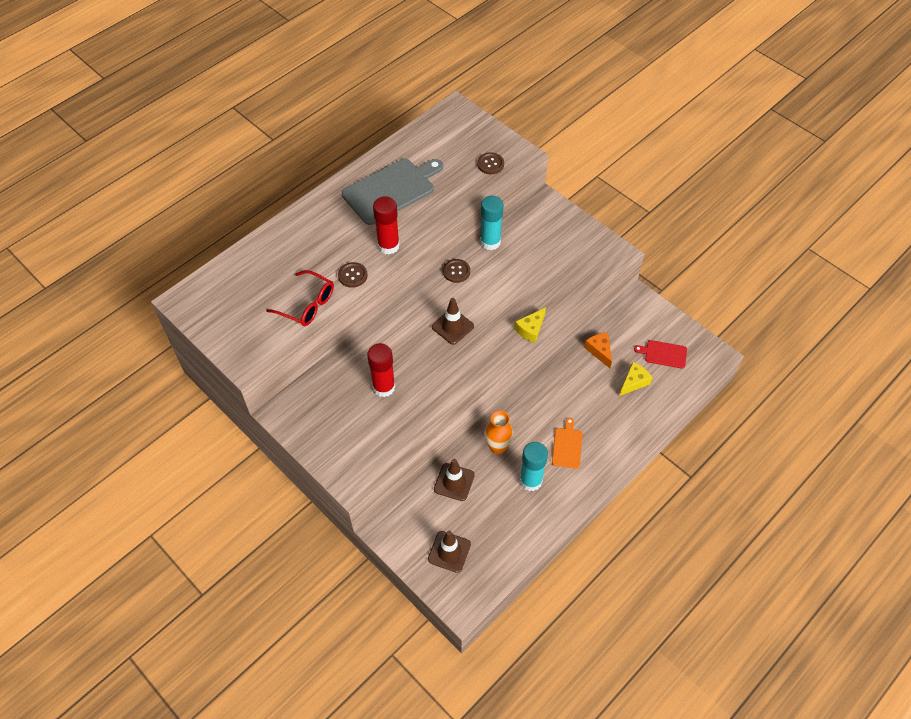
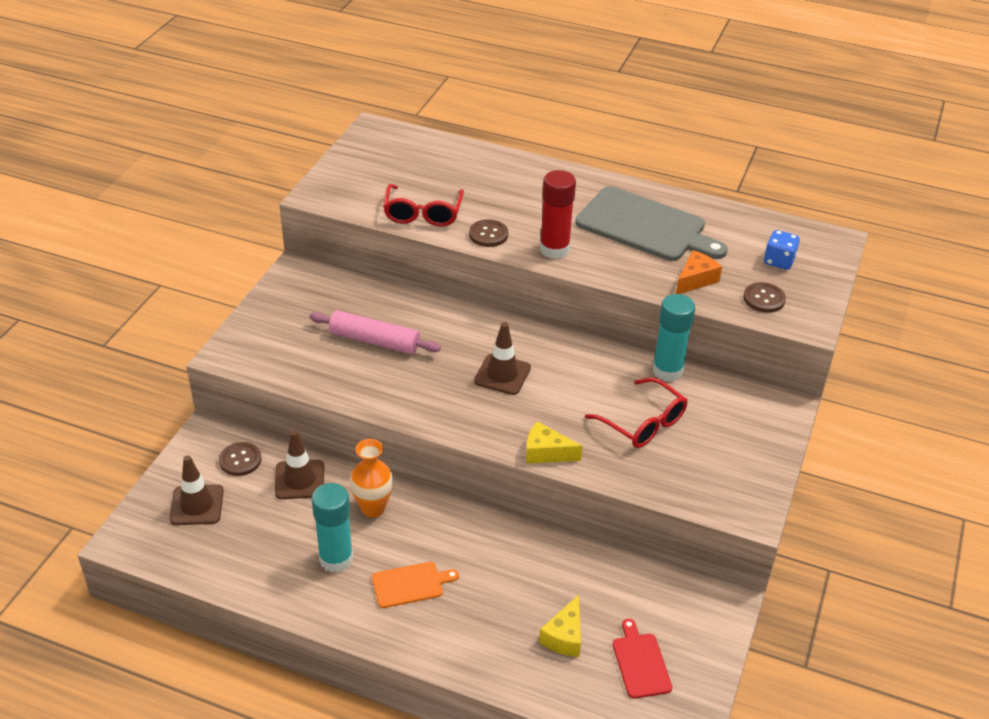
camera: 65 degrees right, 15 degrees down
(384, 387) = (374, 341): red glue stick -> pink rolling pin
(456, 271) = (594, 352): brown button -> brown button (240, 460)
(460, 142) = (779, 261): none -> blue dice
(528, 272) = (643, 423): none -> red glasses
(599, 351) = (596, 578): orange cheese -> orange cheese (695, 280)
(633, 382) = (564, 636): yellow cheese -> yellow cheese turned 90 degrees clockwise

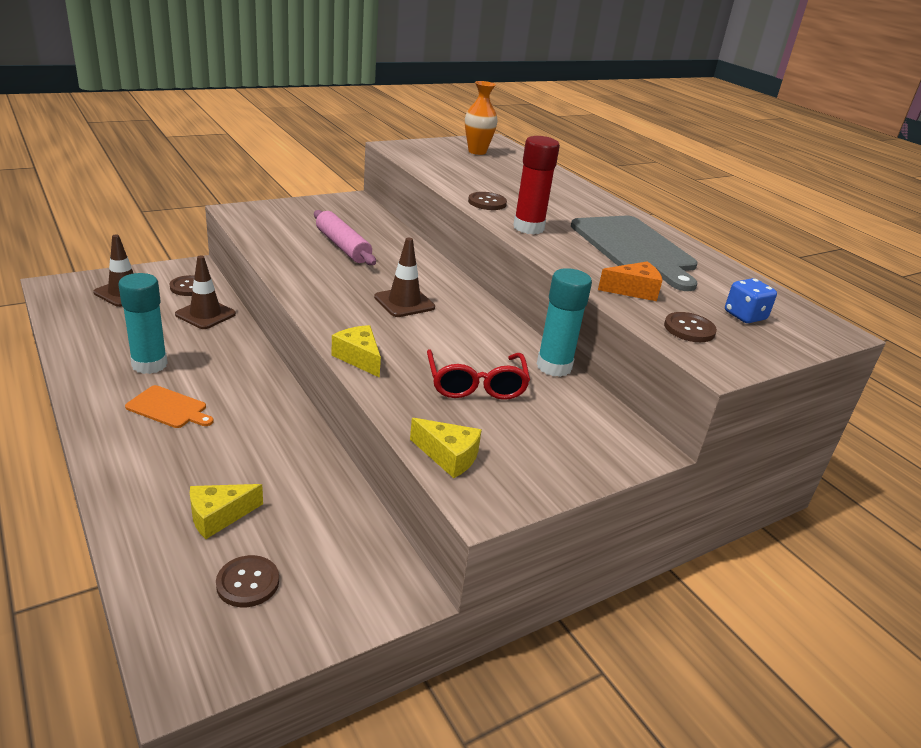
camera: 35 degrees right, 10 degrees down
(373, 508) = (223, 353): orange vase -> orange vase (477, 151)
(423, 213) = (455, 178): red glasses -> none
(640, 663) = (248, 583): red cutting board -> brown button
(697, 494) = (448, 456): none -> yellow cheese

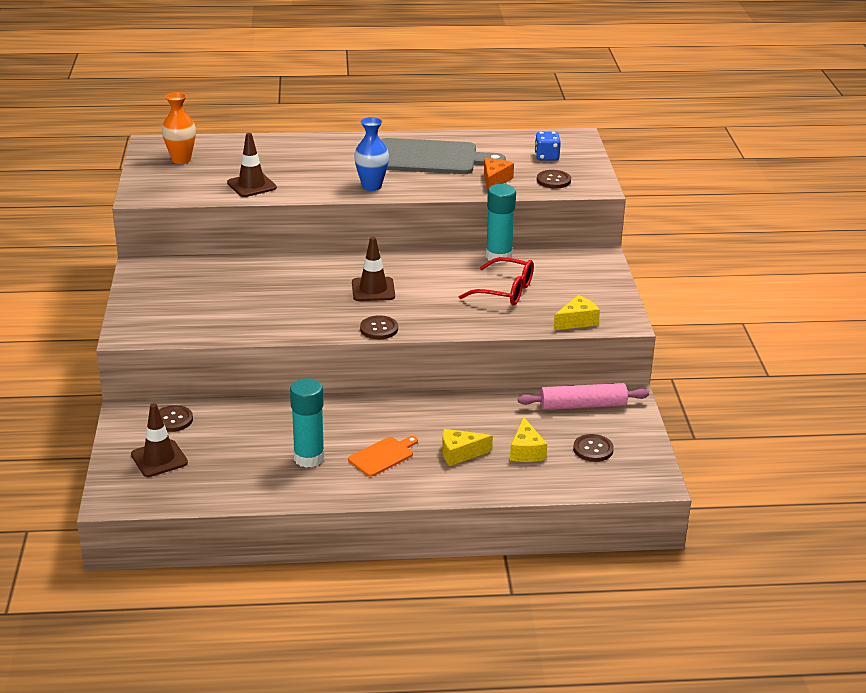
camera: 60 degrees left, 0 degrees up
(205, 314) = (236, 418): brown traffic cone -> brown traffic cone (251, 185)
(342, 246) = (250, 294): pink rolling pin -> pink rolling pin (582, 406)
(359, 358) = (446, 327): yellow cheese -> yellow cheese (460, 454)
(487, 202) = (310, 189): brown button -> brown button (379, 329)
(528, 228) = (371, 186): red glue stick -> blue vase

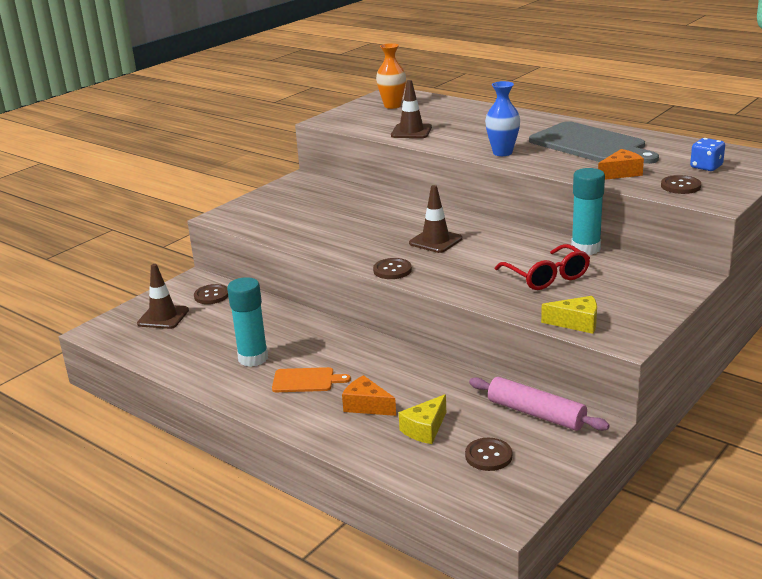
camera: 45 degrees right, 5 degrees down
(460, 454) = (366, 406): yellow cheese -> orange cheese

